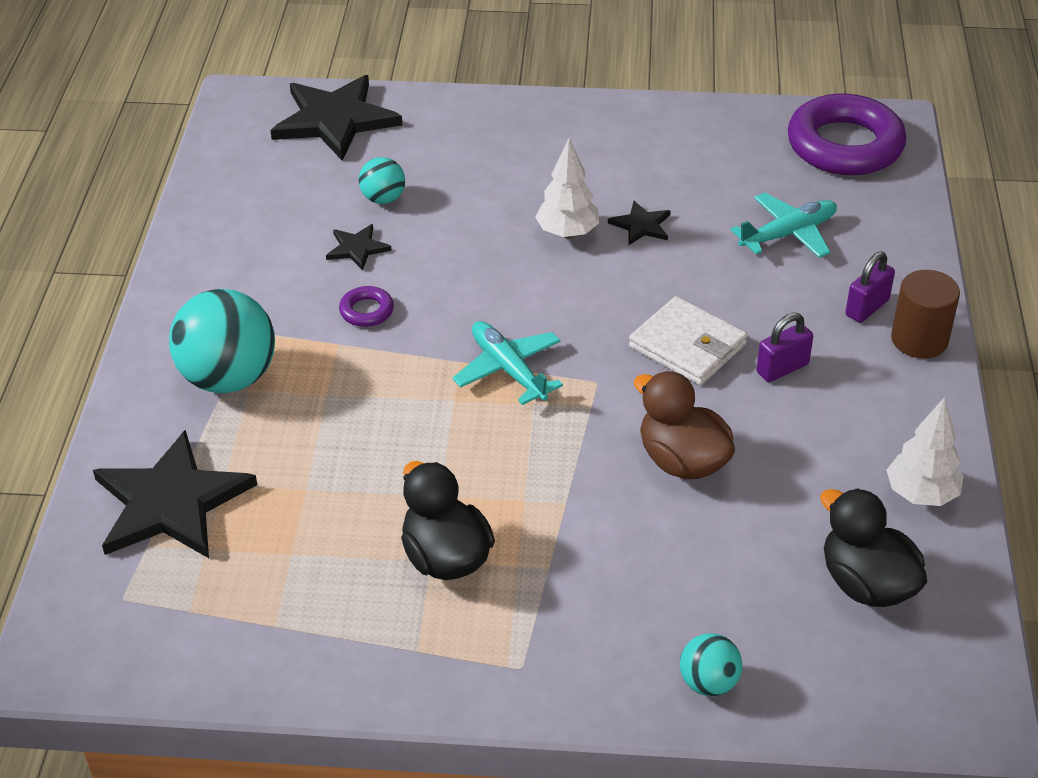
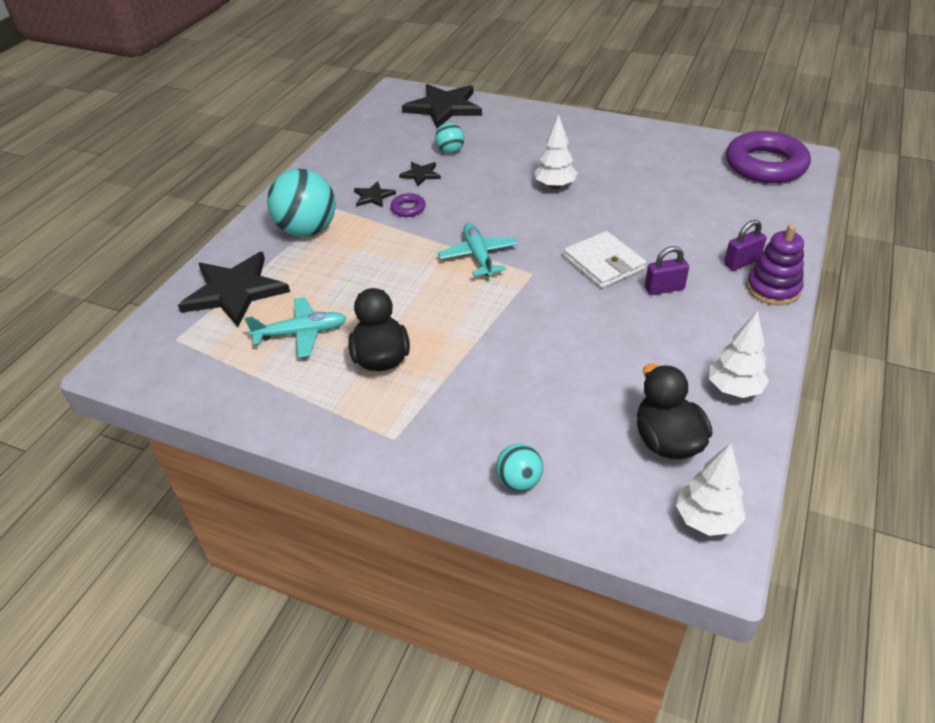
camera: 20 degrees right, 0 degrees up
(641, 225) = (605, 189): black star -> black star (373, 196)
(682, 461) = (567, 332): brown duck -> none
(788, 234) = (703, 209): turquoise plane -> turquoise plane (301, 333)
(919, 339) = (773, 288): brown cylinder -> purple stacking toy
(948, 672) = (706, 519): none -> white tree

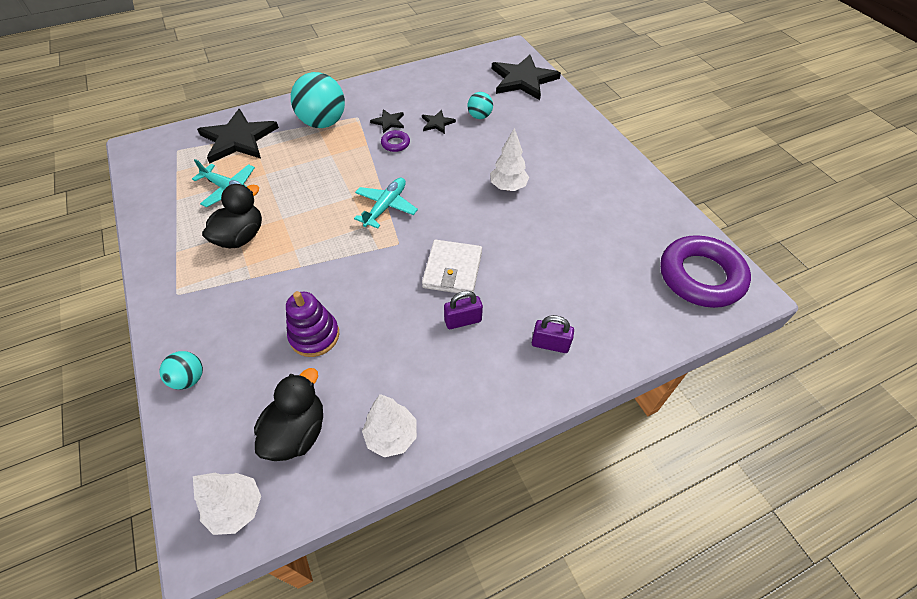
camera: 40 degrees right, 10 degrees up
(664, 288) = (463, 321): purple padlock -> purple padlock turned 45 degrees counterclockwise
(773, 288) = (540, 384): purple stacking toy -> purple stacking toy (314, 336)

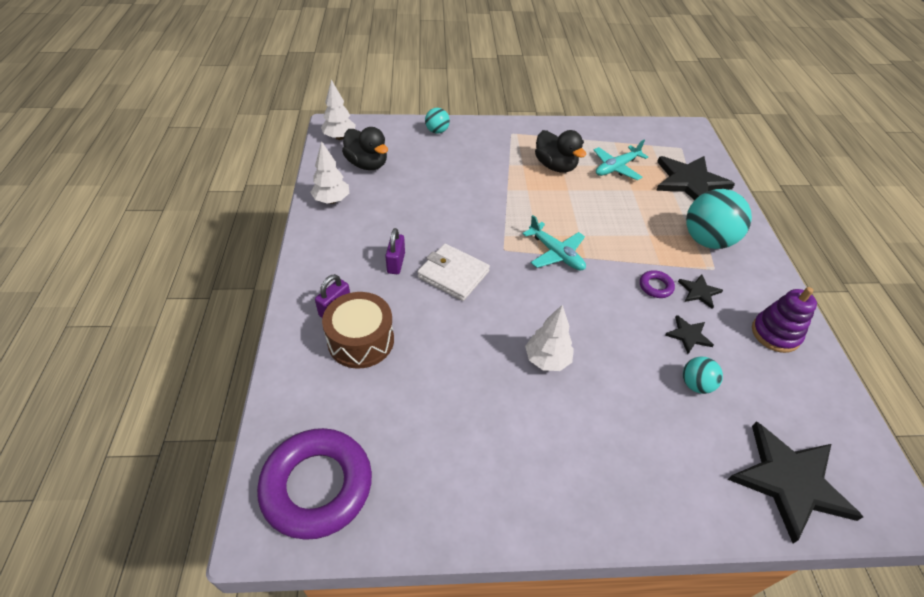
camera: 110 degrees right, 5 degrees down
(314, 336) = (435, 184): purple stacking toy -> purple stacking toy (775, 334)
(570, 307) = (361, 340): none -> brown drum

